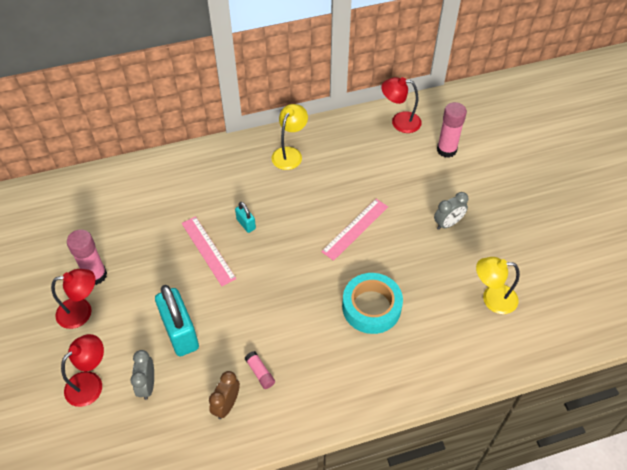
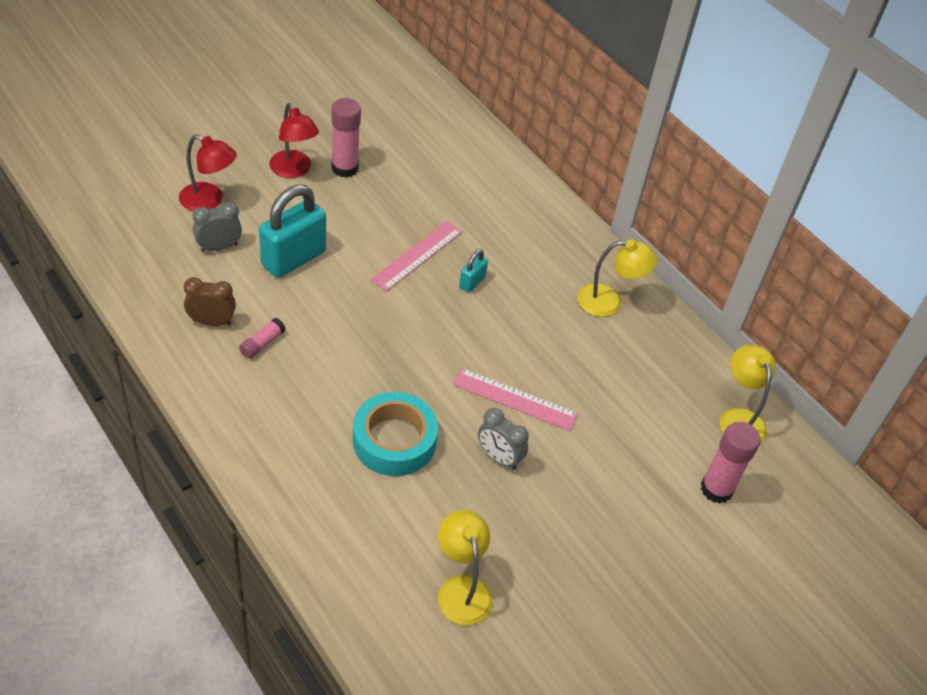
camera: 65 degrees right, 5 degrees down
(399, 122) = (739, 418): red lamp -> yellow lamp
(448, 223) = (574, 511): grey clock -> grey clock (499, 457)

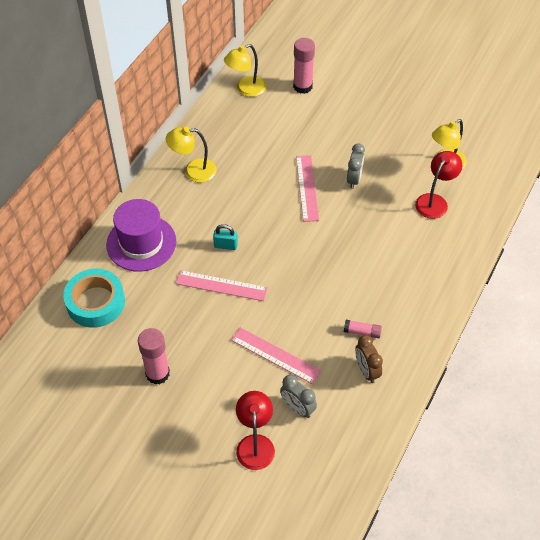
camera: 110 degrees left, 5 degrees up
(293, 258) = (275, 355): turquoise padlock -> pink ruler
(294, 170) = (182, 406): red lamp -> red lamp (434, 201)
(394, 440) = (380, 230): turquoise tape -> turquoise tape (95, 302)
(522, 217) = (141, 243): none -> purple hat
(609, 302) = (193, 171): yellow lamp -> yellow lamp turned 75 degrees counterclockwise

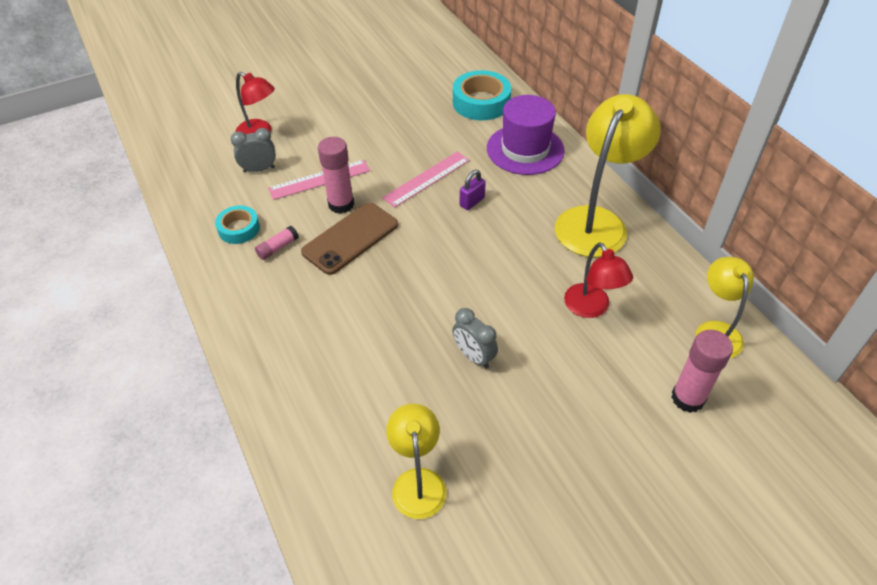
camera: 125 degrees right, 5 degrees down
(157, 373) = (377, 110): pink glue stick -> pink glue stick (341, 204)
(193, 171) = (596, 221): yellow lamp -> yellow lamp, size x1.74
(225, 245) = (472, 202): turquoise padlock -> purple padlock
(307, 188) = (496, 304): pink ruler -> none
(318, 294) = (350, 238): none -> brown phone
(366, 371) = (239, 229): brown clock -> turquoise tape
(434, 201) = (369, 421): red lamp -> red lamp (591, 308)

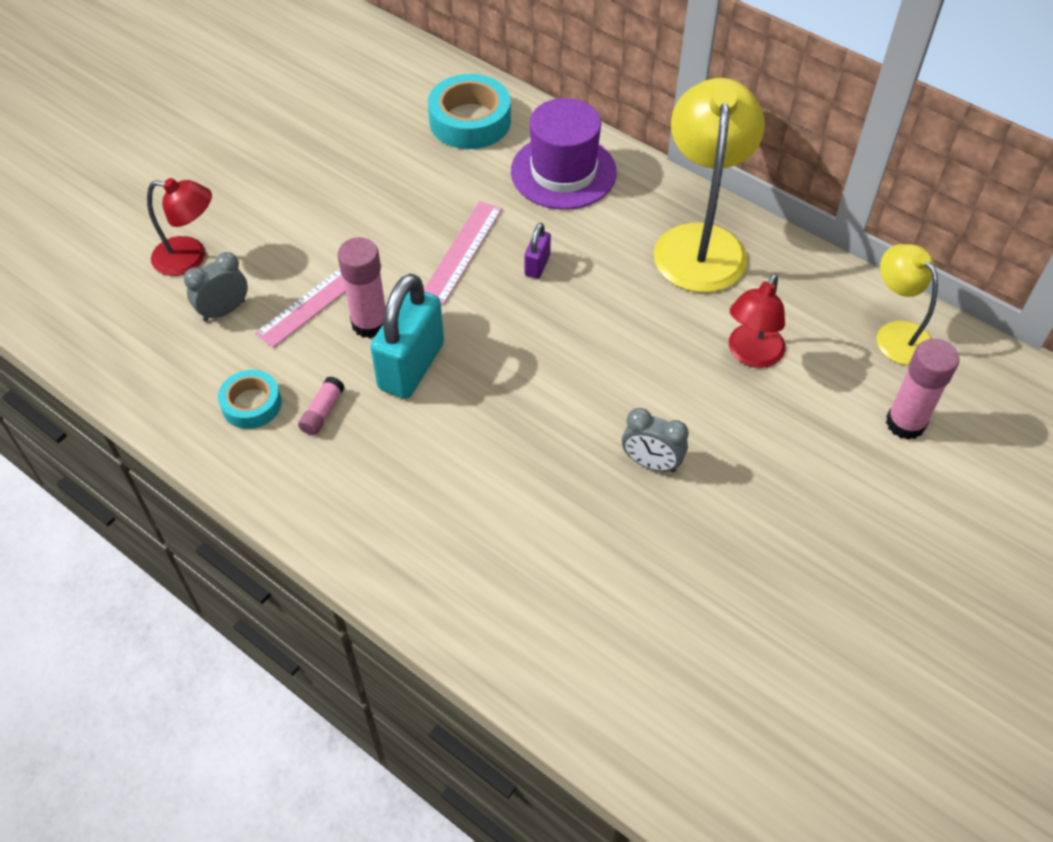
camera: 25 degrees left, 5 degrees up
(350, 238) = (411, 366): brown phone -> turquoise padlock
(418, 481) = (671, 633): yellow lamp -> none
(591, 308) = (751, 355): red lamp -> red lamp turned 75 degrees clockwise

